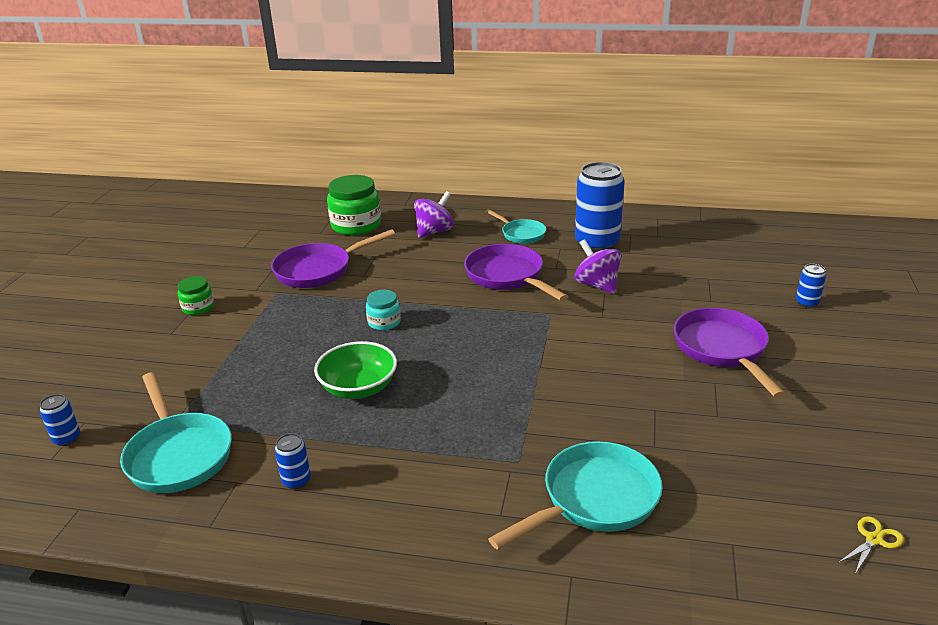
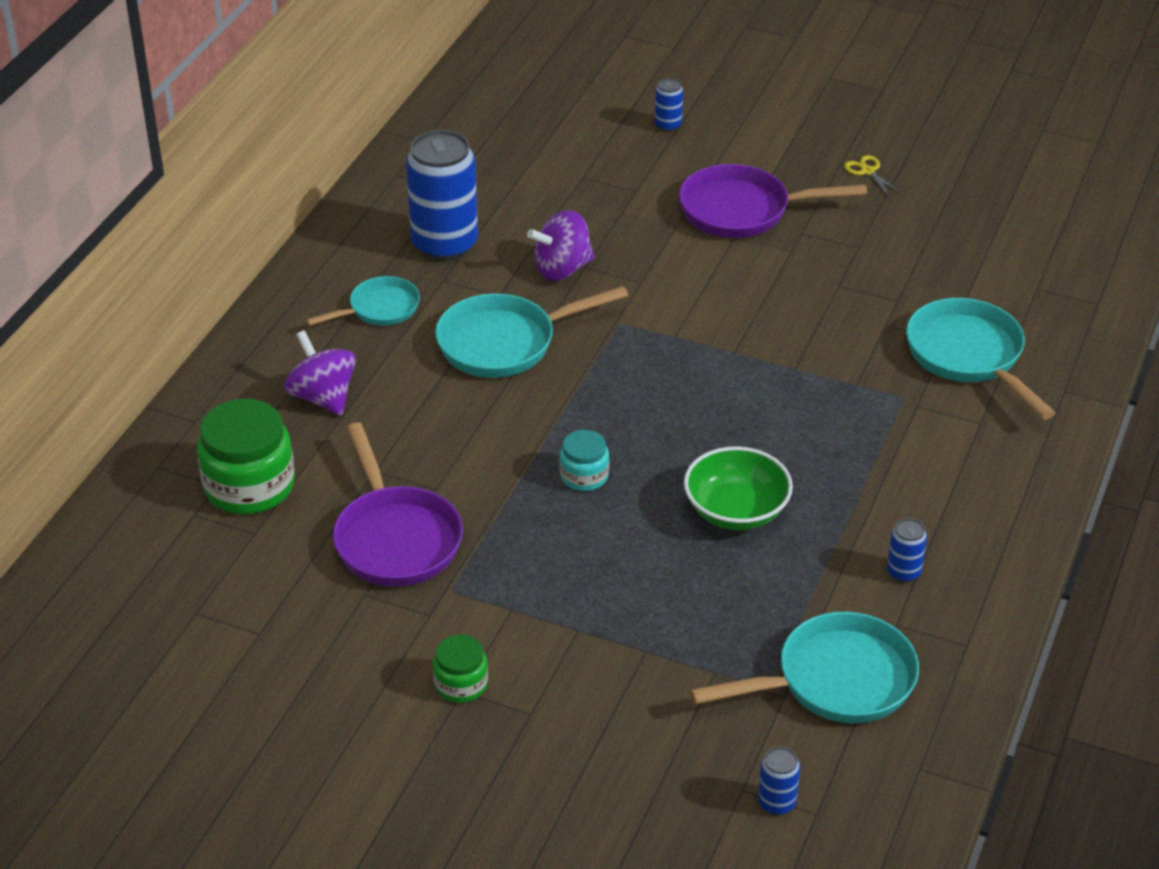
camera: 80 degrees left, 10 degrees up
(507, 276) = (505, 343): purple pan -> turquoise pan
(873, 539) = (1041, 212): yellow scissors -> yellow scissors (867, 171)

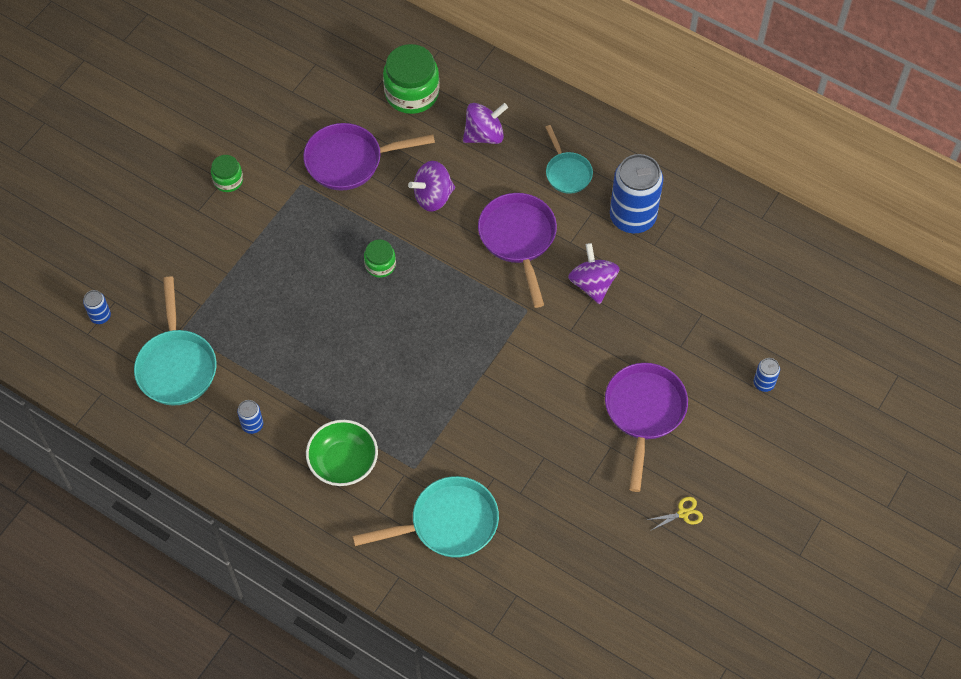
camera: 100 degrees right, 20 degrees up
(448, 436) = (433, 197): none -> purple spinning top
(505, 343) = (518, 239): turquoise pan -> purple pan
(584, 476) = (380, 265): turquoise jar -> green jar
(736, 511) = (329, 343): green bowl -> green bowl (343, 462)

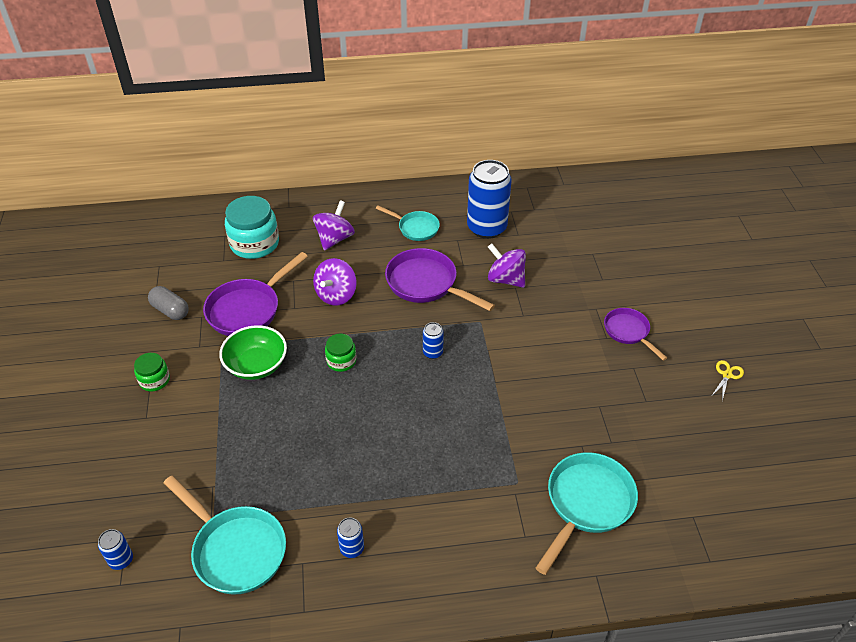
camera: 40 degrees left, 15 degrees down
(289, 119) = (170, 310): none -> grey capsule
(343, 462) = (458, 520): green bowl -> green bowl (256, 365)
(412, 93) = (254, 244): green jar -> turquoise jar
(644, 413) = (628, 332): purple pan -> purple pan, size x0.61
(764, 383) = (675, 267): blue can -> blue can (432, 352)

